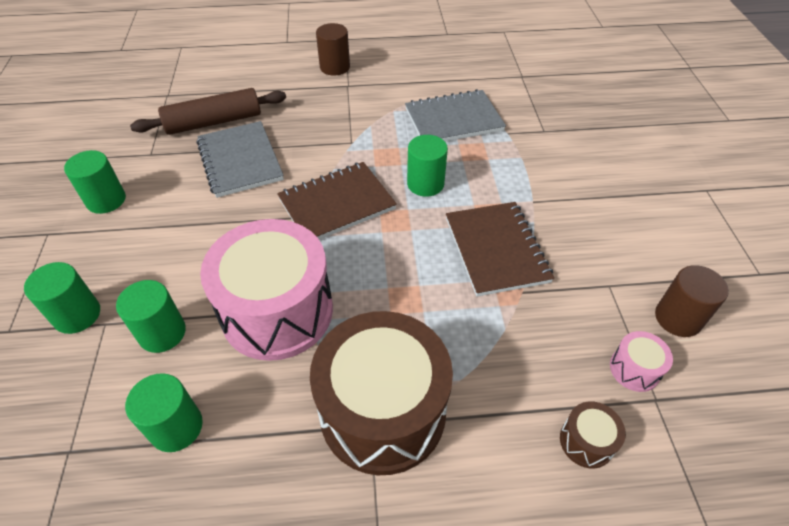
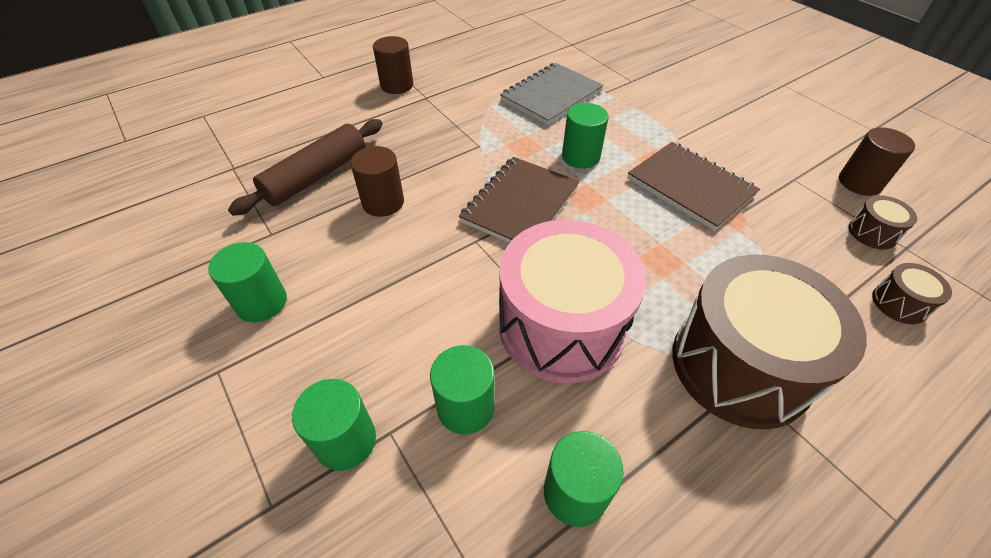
camera: 30 degrees left, 0 degrees up
(240, 161) = (383, 202): grey notebook -> brown cylinder
(634, 369) = (872, 233): pink drum -> brown drum

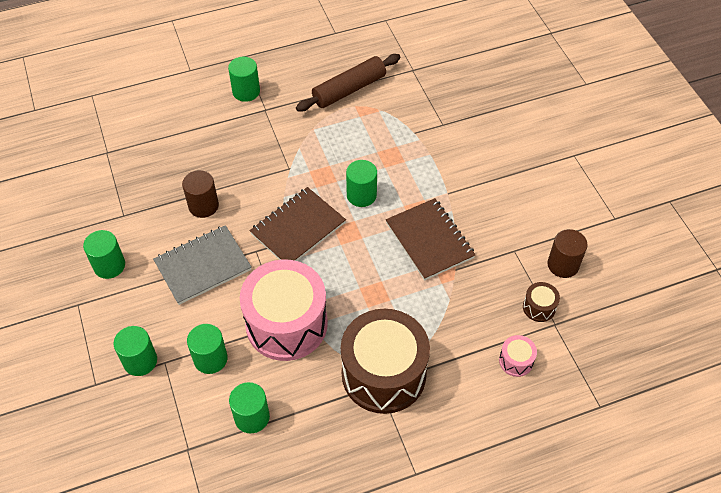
camera: 15 degrees right, 5 degrees up
(316, 176) = (163, 172): brown rolling pin -> brown rolling pin (349, 89)
(397, 85) = (246, 91): brown cylinder -> green cylinder
(551, 96) = (367, 128): grey notebook -> grey notebook (203, 266)
(899, 303) = (516, 361): brown drum -> pink drum

